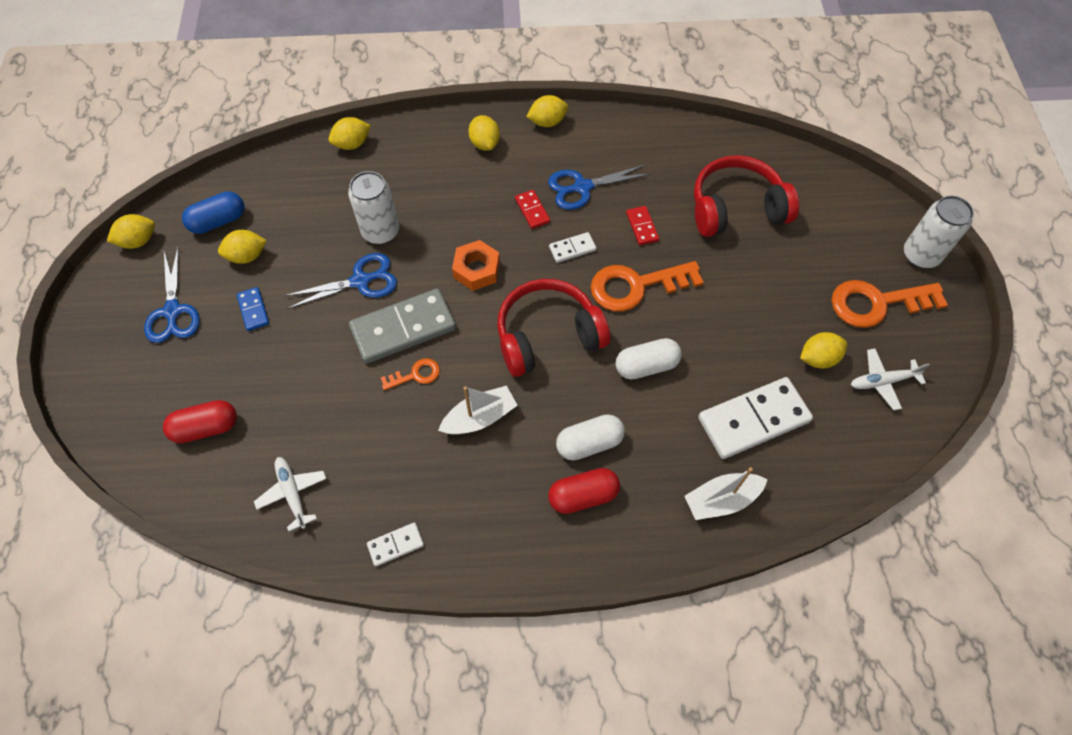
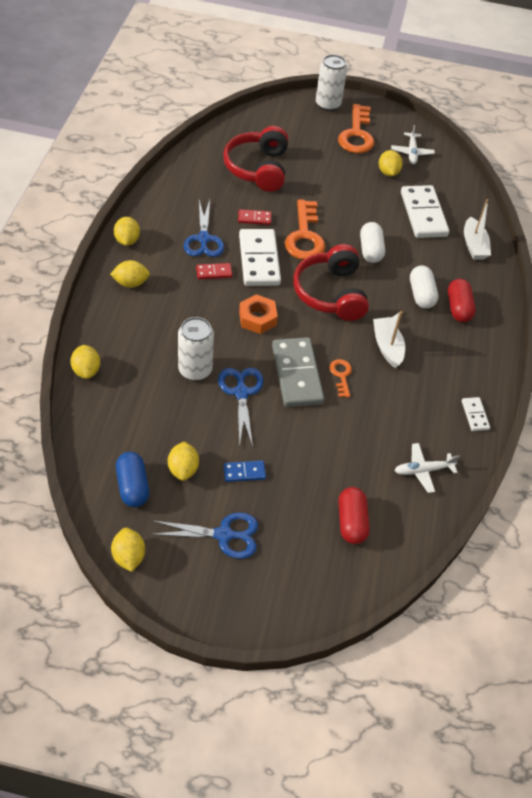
camera: 80 degrees left, 10 degrees down
(572, 249) = (259, 260): white domino -> white domino, size x2.12

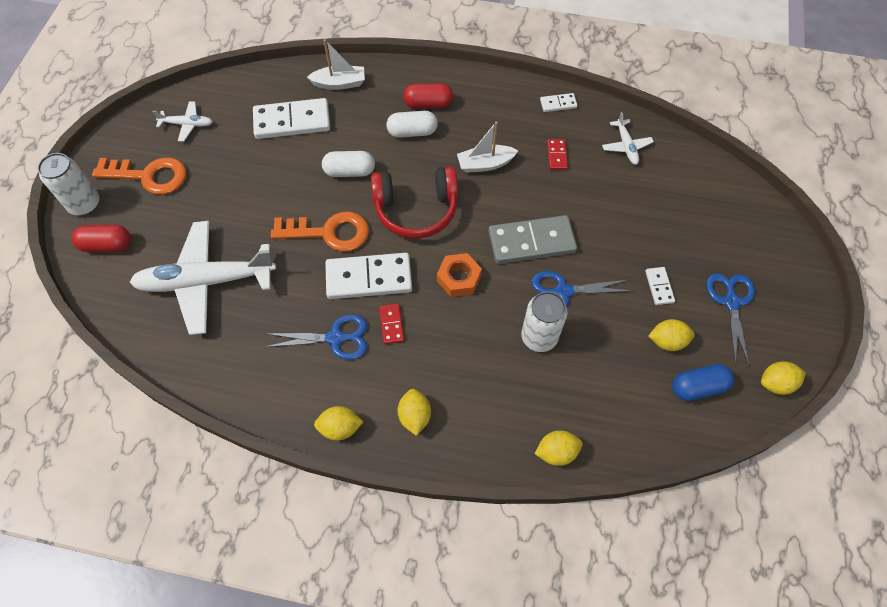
camera: 85 degrees left, 10 degrees up
(244, 472) = (659, 287): blue domino -> white domino
(254, 218) = (299, 284): red domino -> red domino (557, 155)
(258, 168) = (206, 281): red headphones -> white plane
(341, 375) = (527, 204): orange key -> none
(351, 522) = (692, 201): red capsule -> red capsule (107, 245)
(388, 172) = (221, 148): yellow lemon -> none

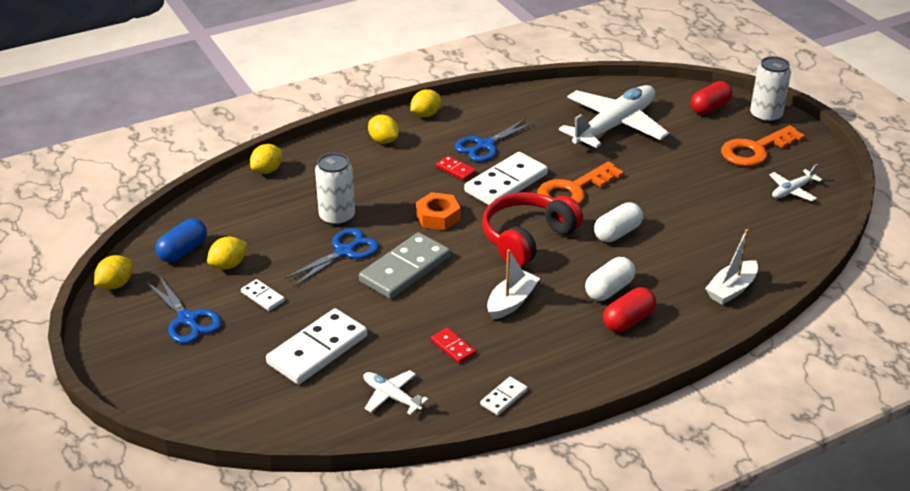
camera: 140 degrees right, 25 degrees down
(292, 121) = (719, 238): white domino -> white domino (317, 350)

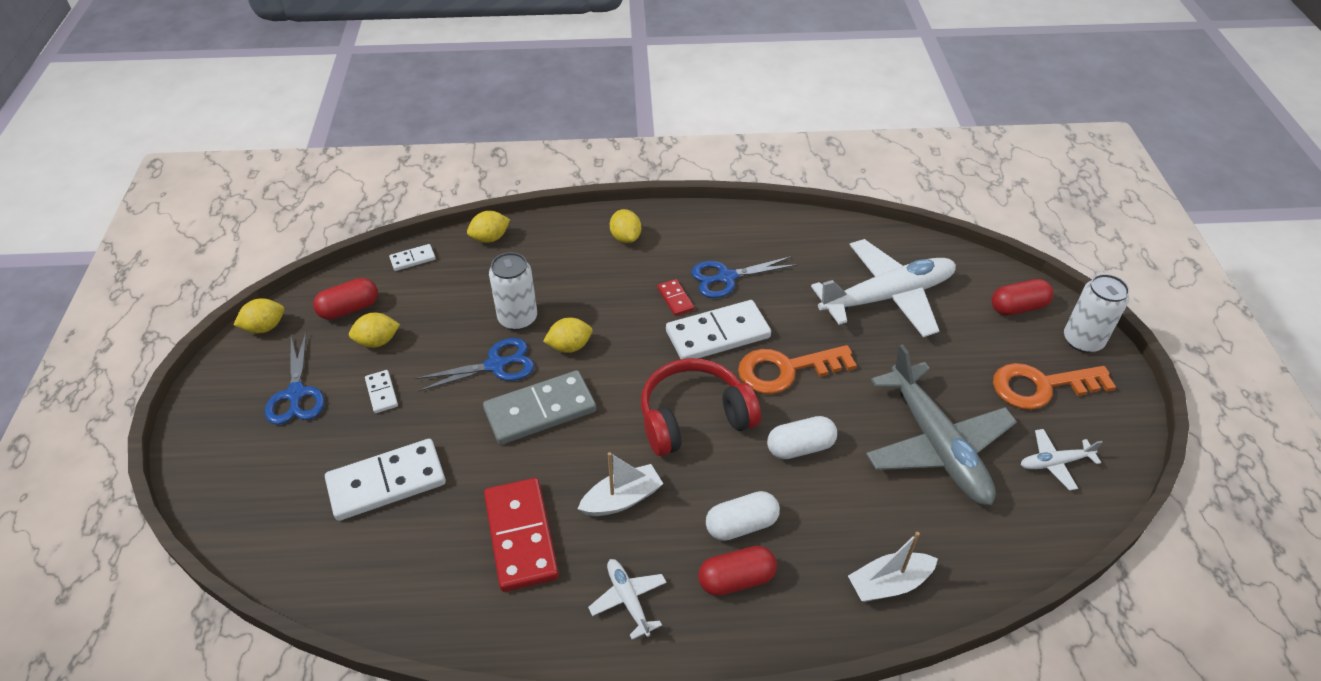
camera: 25 degrees right, 10 degrees up
(183, 251) = (349, 309): blue capsule -> red capsule
(392, 397) = (416, 577): white plane -> white plane (628, 600)
(425, 115) = (689, 218): yellow lemon -> yellow lemon (569, 346)
(438, 217) = (618, 354): orange nut -> none
(453, 347) = (521, 536): red domino -> red domino, size x2.12
(504, 398) = (529, 631): white domino -> white domino (413, 259)
(709, 203) = (936, 444): none -> grey plane

